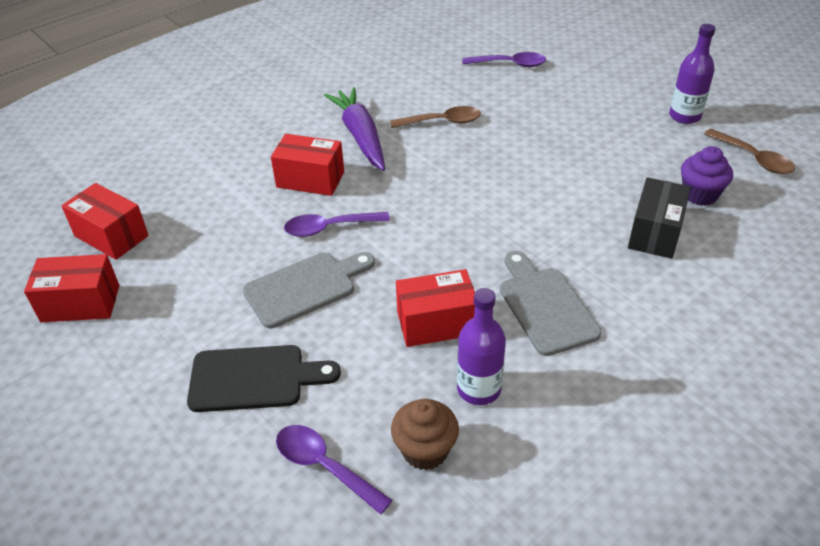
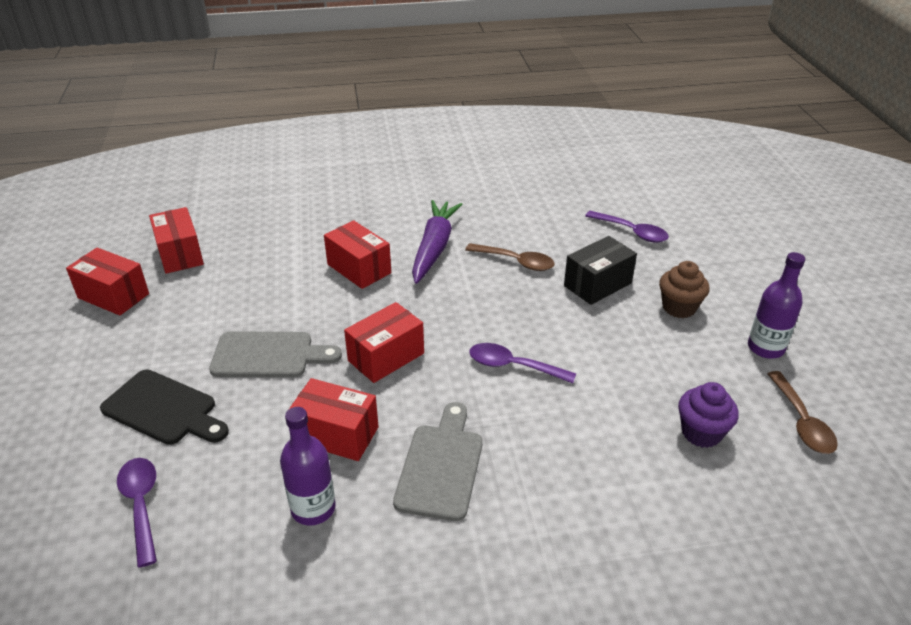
camera: 30 degrees right, 5 degrees down
(329, 228) = (334, 315): purple spoon -> purple spoon (513, 366)
(413, 243) = (386, 357): none -> red box
(425, 450) = (222, 536): brown cupcake -> brown cupcake (679, 307)
(655, 233) = (615, 448): black box -> black box (597, 284)

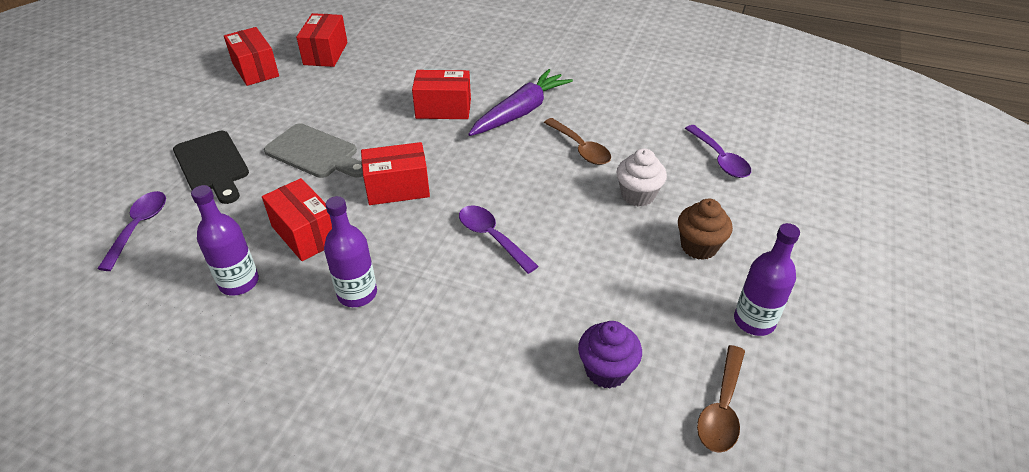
camera: 30 degrees right, 5 degrees up
(359, 269) = (443, 109): red box -> red box turned 75 degrees counterclockwise
(441, 466) = (357, 294): grey cutting board -> purple bottle
(597, 284) = (637, 195): black box -> white cupcake

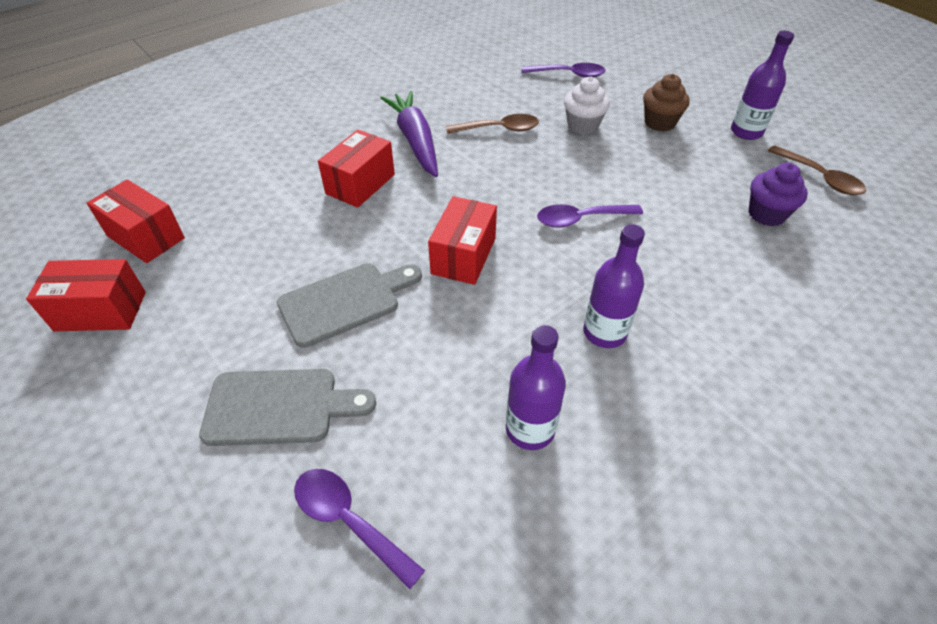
camera: 60 degrees left, 5 degrees up
(212, 165) = (279, 407): black cutting board -> grey cutting board
(305, 234) = (485, 348): red box -> none

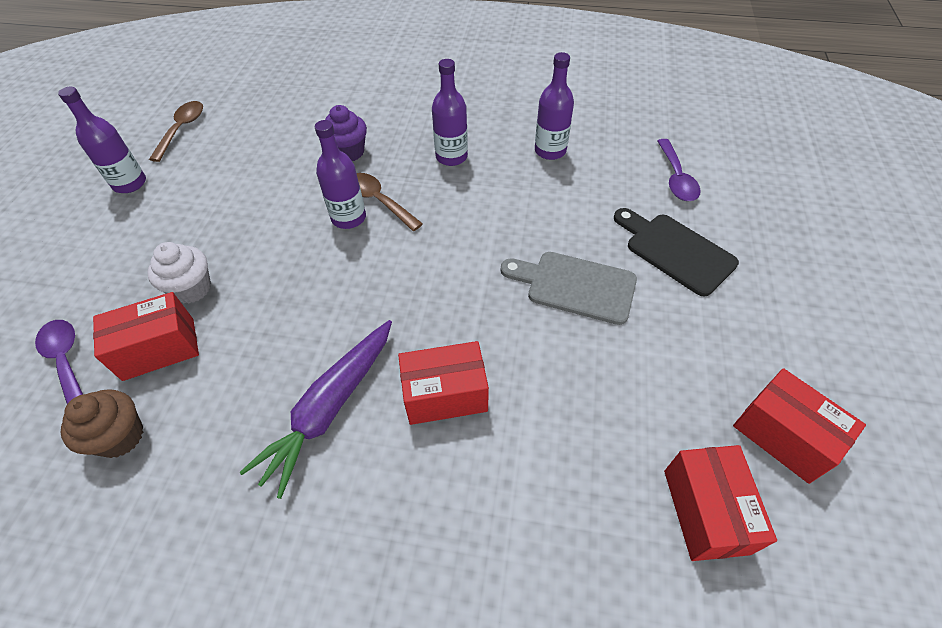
camera: 130 degrees left, 5 degrees up
(279, 407) = (675, 251): grey cutting board -> black cutting board
(463, 256) = (458, 255): red box -> red box (159, 349)
(499, 129) = (248, 349): brown spoon -> brown spoon (379, 201)
(581, 219) = (349, 218): purple spoon -> purple bottle
(659, 123) = (148, 239): brown cupcake -> brown cupcake (120, 436)
(766, 214) = (256, 138): purple cupcake -> purple cupcake (348, 152)

